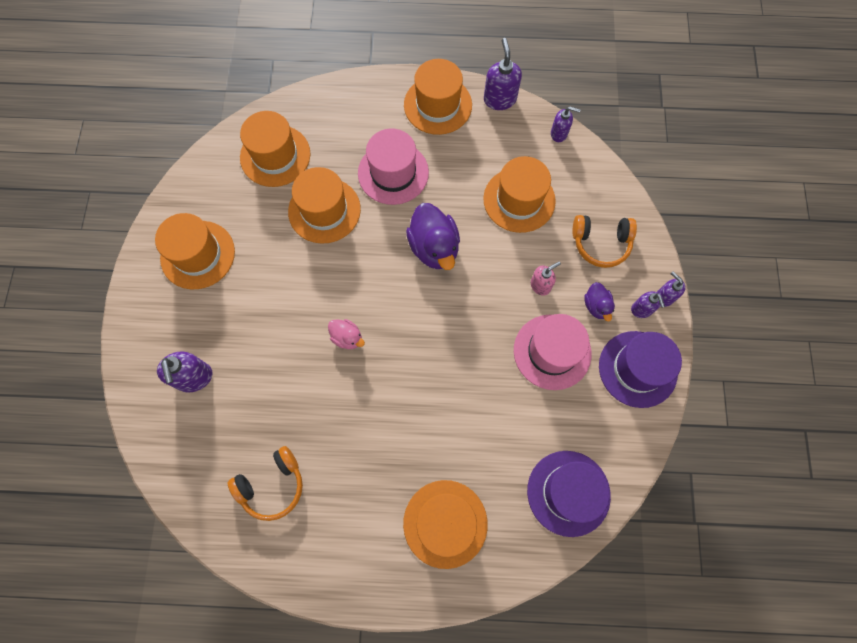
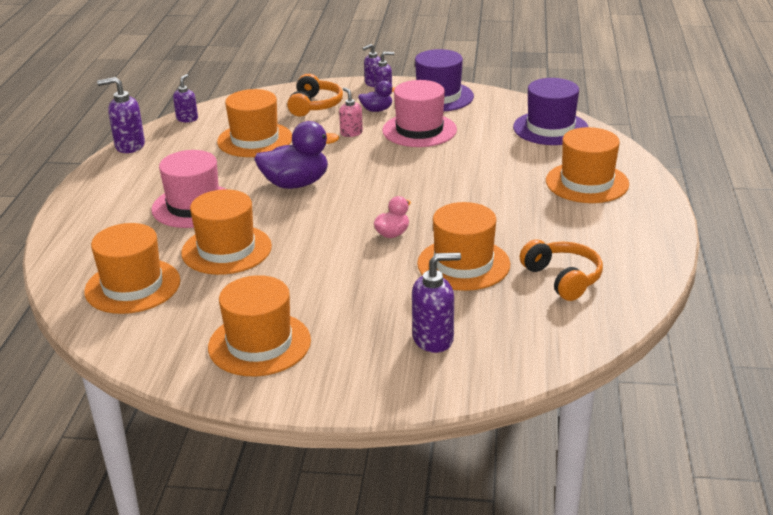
camera: 85 degrees left, 40 degrees down
(438, 105) = (117, 179): orange hat -> orange hat (463, 264)

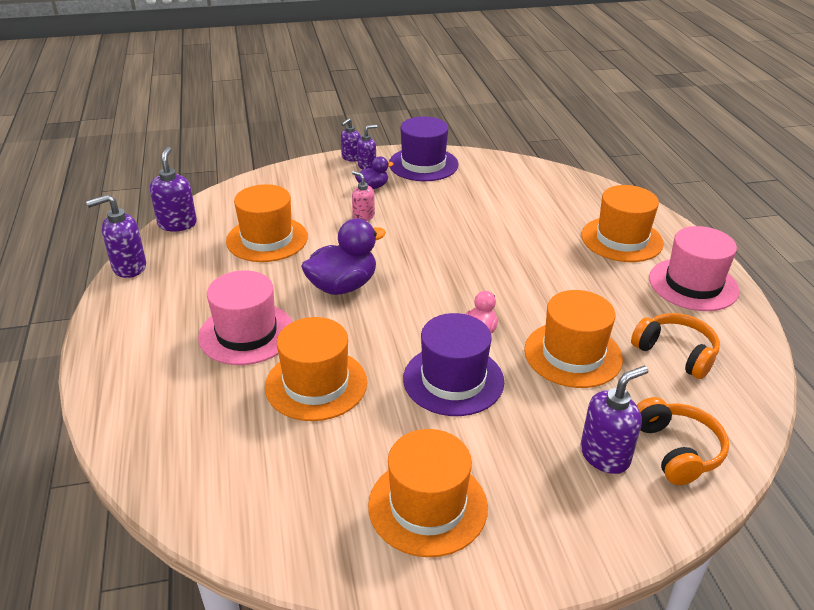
camera: 20 degrees left, 5 degrees up
(132, 286) = (234, 457): orange hat -> none
(187, 119) = (177, 224): purple soap dispenser -> purple soap dispenser, size x1.58
(314, 105) = (306, 190): orange headphones -> orange headphones (677, 450)
(419, 130) = (429, 204): pink hat -> pink hat (693, 284)
(550, 128) = (549, 185): purple hat -> purple hat (453, 380)

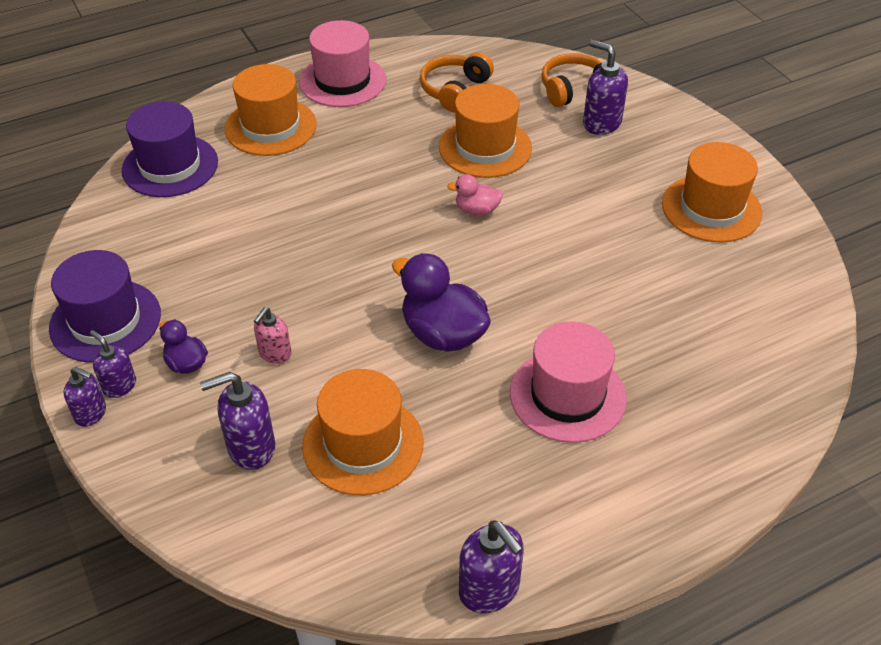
camera: 105 degrees left, 10 degrees up
(177, 224) = (354, 579): purple soap dispenser -> purple soap dispenser (250, 448)
(316, 384) = (616, 311): orange hat -> none
(453, 380) = (559, 217): purple hat -> purple hat (170, 166)

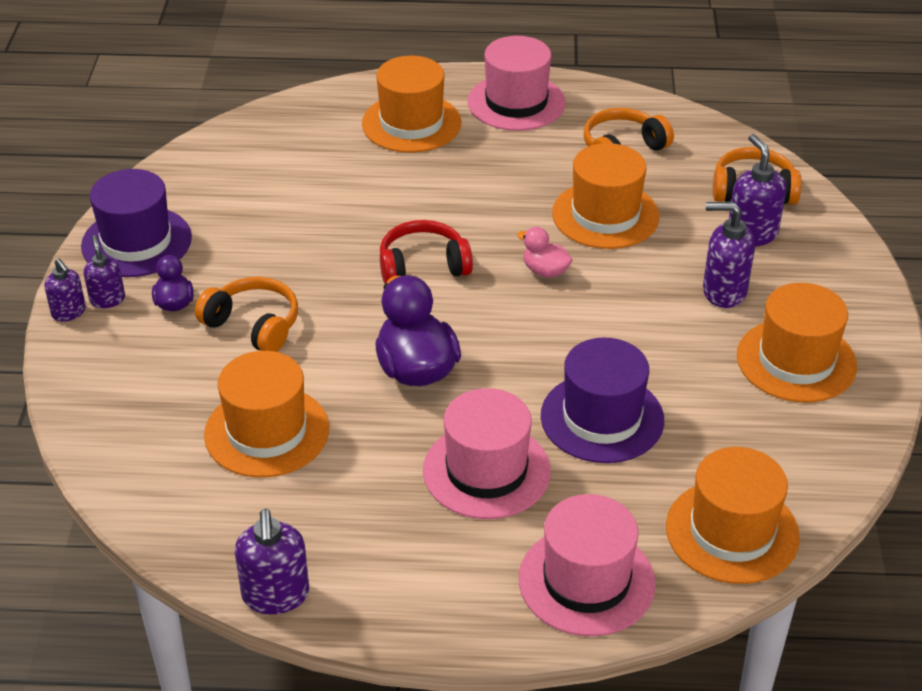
camera: 30 degrees right, 5 degrees down
(170, 166) = (292, 128): purple hat -> purple hat (602, 418)
(250, 448) = (172, 393): purple soap dispenser -> purple soap dispenser (723, 291)
(275, 354) = (253, 325): pink soap dispenser -> orange headphones
(377, 244) = (423, 266): none -> red headphones
(715, 451) = (586, 581): none -> pink hat
(779, 361) = (732, 532): none -> orange hat

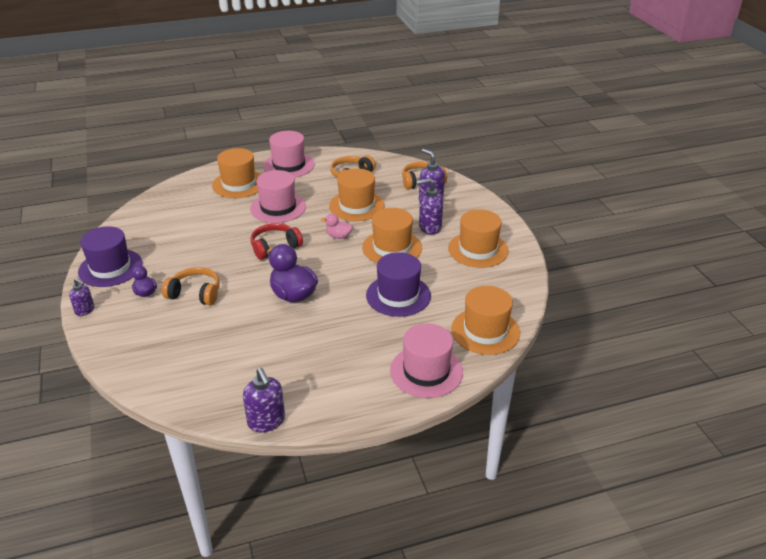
camera: 20 degrees left, 5 degrees down
(107, 299) = (105, 299): purple soap dispenser -> none
(267, 431) = (225, 343): orange hat -> orange hat (392, 248)
(486, 471) = (351, 333): pink hat -> pink hat (278, 207)

